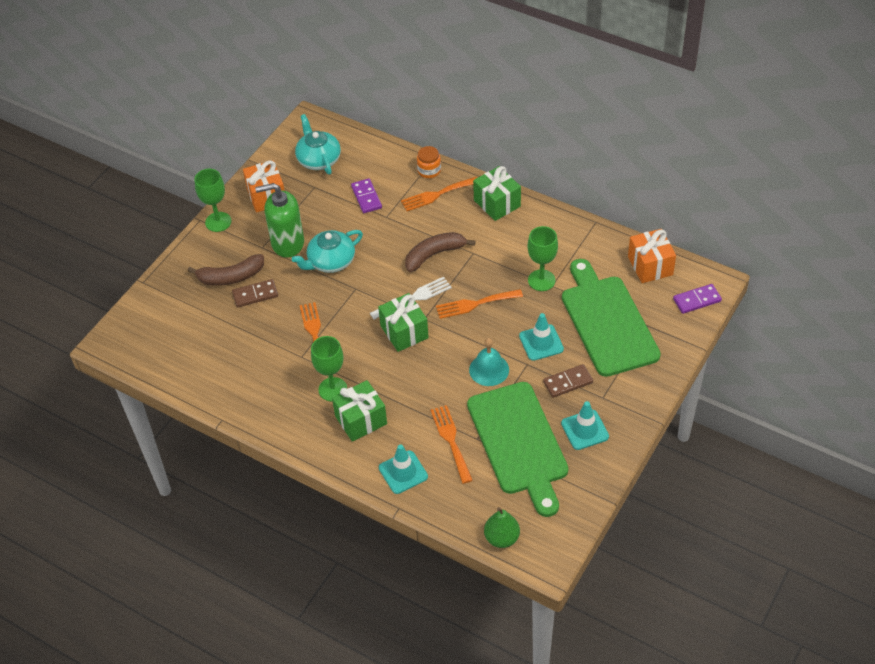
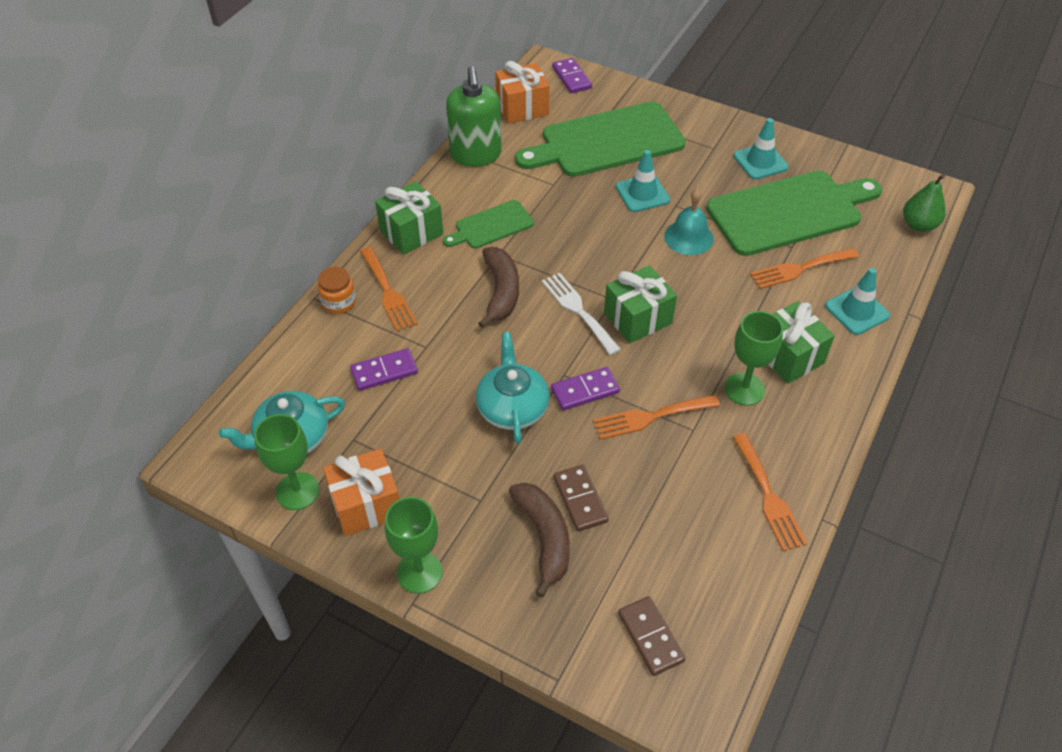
camera: 95 degrees left, 0 degrees up
(287, 243) = (473, 465): green soap dispenser -> green soap dispenser (476, 155)
(330, 261) = (512, 407): turquoise teapot -> turquoise teapot turned 150 degrees counterclockwise
(340, 299) = (585, 391): none -> purple domino
(434, 254) = (501, 292): brown banana -> brown banana turned 150 degrees counterclockwise
(475, 304) = (586, 251): orange fork -> orange fork (769, 496)
(503, 248) = (491, 226): none -> green cutting board
(541, 280) = (545, 192): green goblet -> green goblet (297, 491)
(568, 382) = (697, 173): brown domino -> brown domino (650, 637)

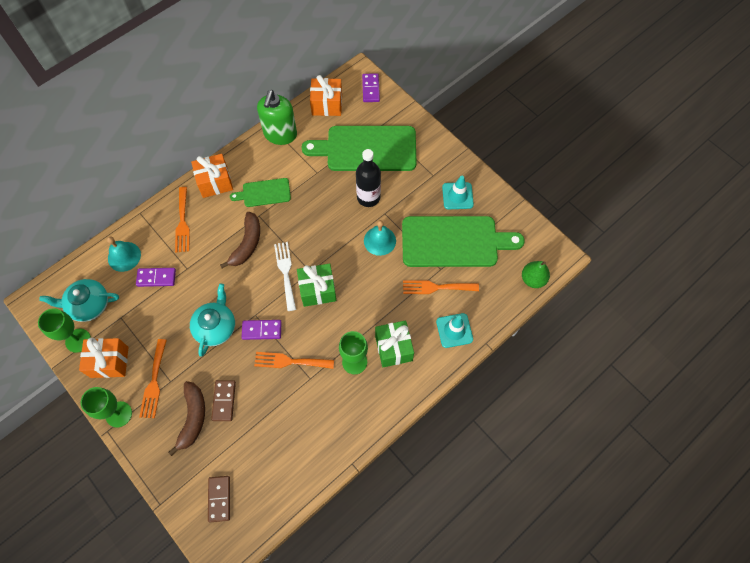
camera: 20 degrees right, 15 degrees up
(317, 359) = (124, 256): none -> turquoise bell
(339, 302) = (152, 220): orange jar -> none
(411, 232) = (215, 182): green gift -> orange gift
(642, 193) = (368, 197): turquoise traffic cone -> black bottle
(769, 496) = (329, 438): orange fork -> orange fork (154, 382)

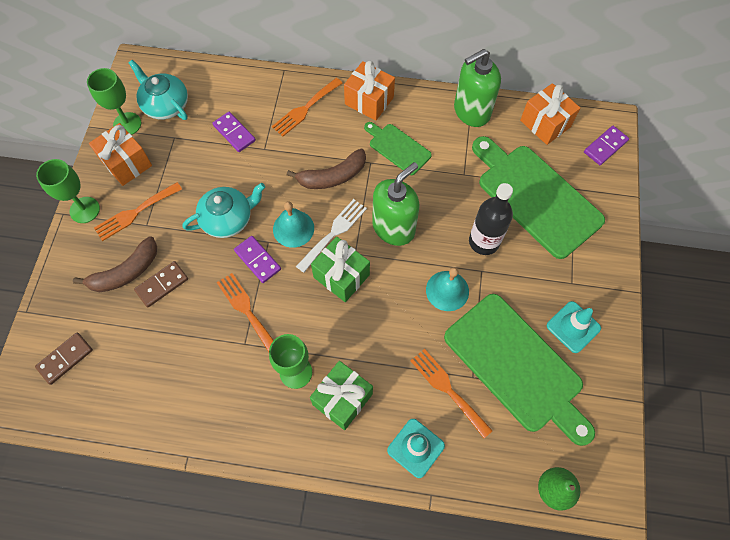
camera: 50 degrees right, 0 degrees up
(124, 256) = (232, 93): turquoise bell -> turquoise bell (293, 228)
(314, 237) = (393, 228): none -> green soap dispenser

